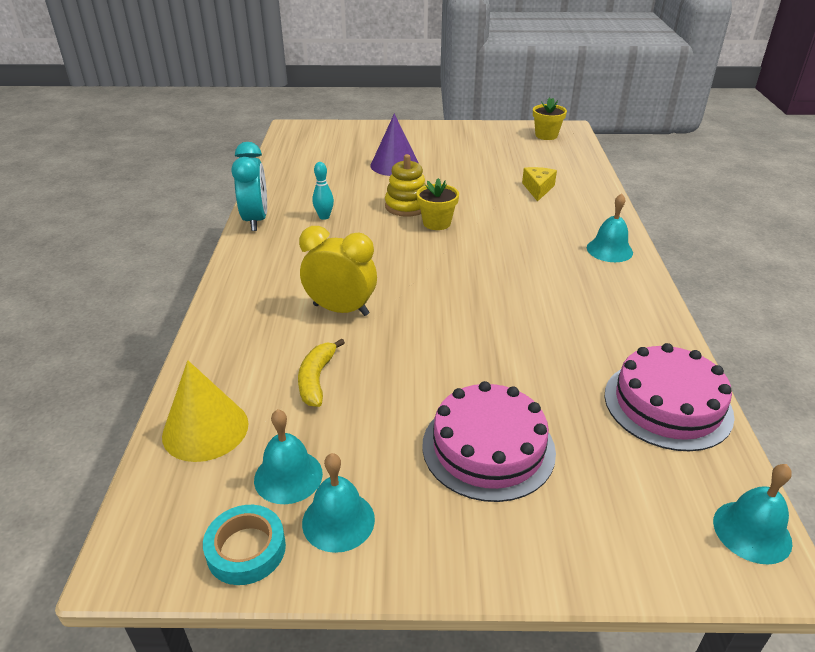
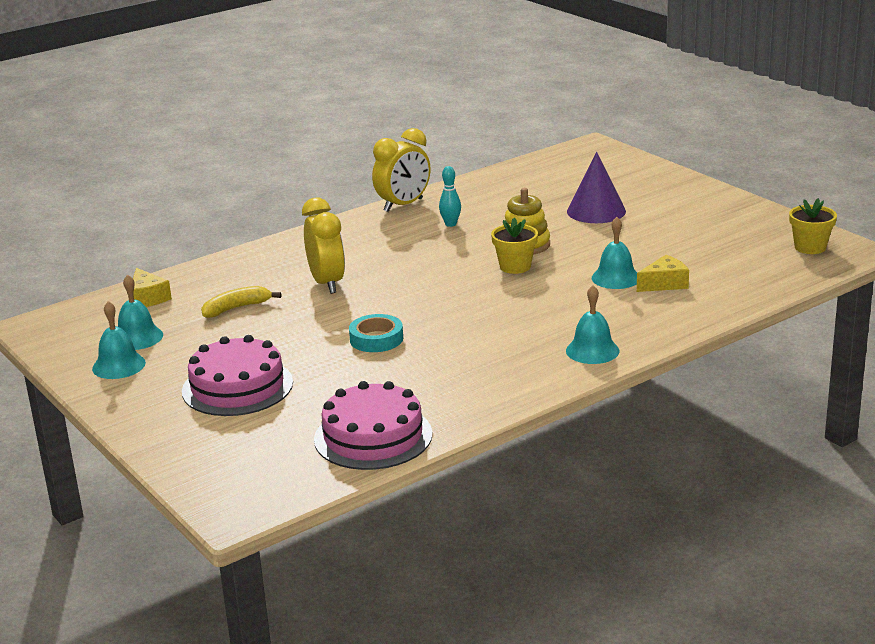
camera: 55 degrees right, 10 degrees down
(205, 429) = (148, 298): yellow cone -> yellow cheese
(246, 549) = (70, 350): turquoise tape -> turquoise tape (376, 339)
(256, 220) = (403, 205): turquoise clock -> yellow clock
(752, 531) = (261, 500): turquoise bell -> turquoise bell (615, 278)

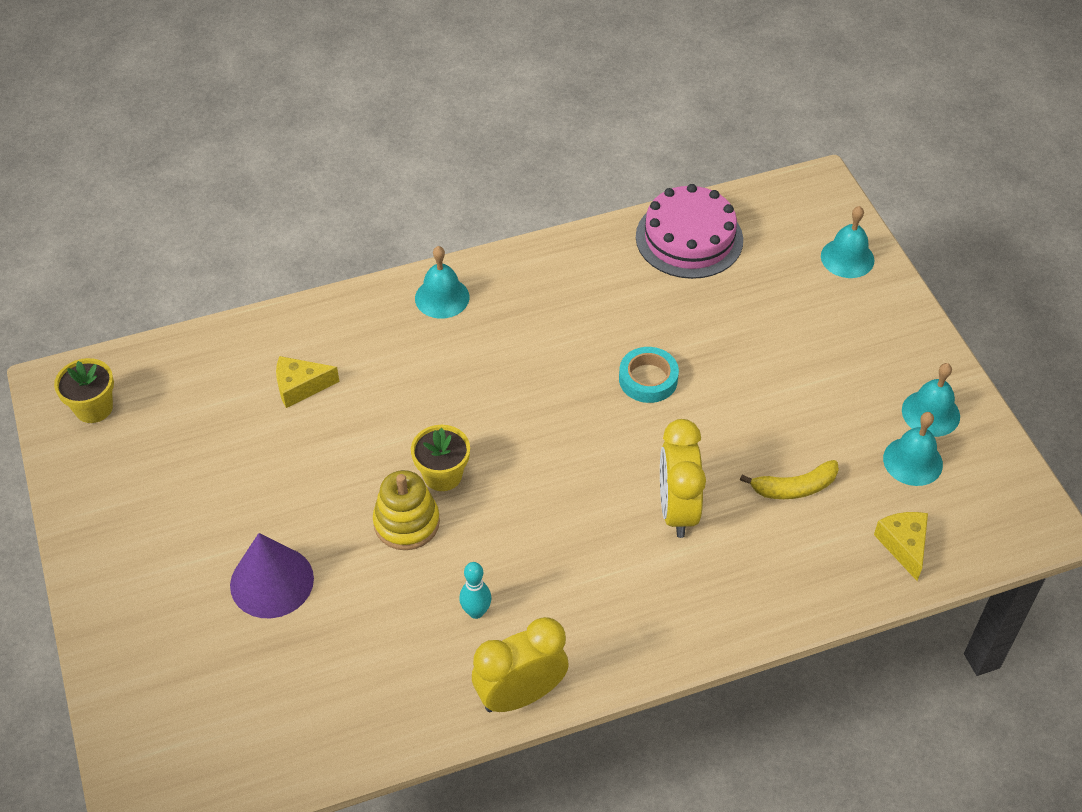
camera: 165 degrees left, 25 degrees up
(237, 387) = (805, 341): pink cake -> none
(615, 278) = (344, 415): turquoise bell -> turquoise bell (847, 258)

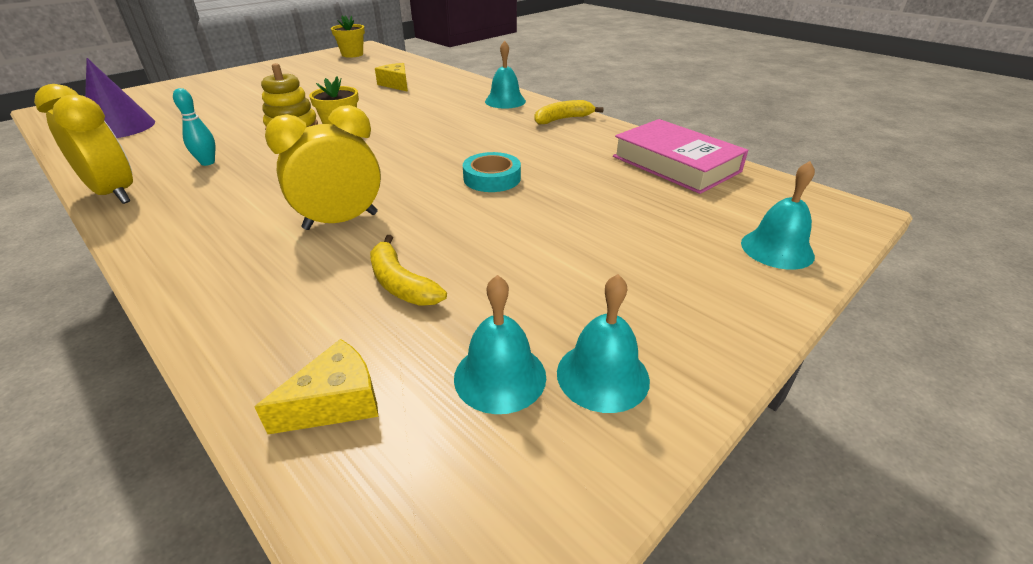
camera: 65 degrees right, 15 degrees down
(272, 581) = (233, 105): purple cone -> purple cone (120, 127)
(533, 270) = (563, 119): none -> yellow banana
(689, 238) = (675, 164): pink cake -> pink book

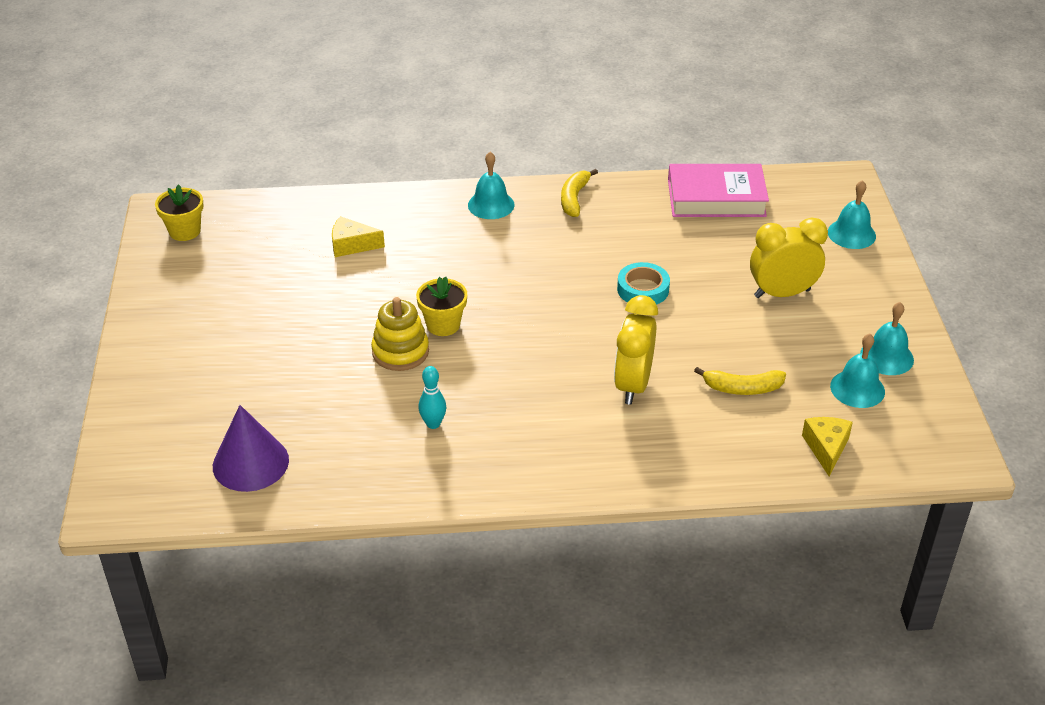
camera: 50 degrees left, 5 degrees up
(114, 194) = (447, 489): yellow clock -> yellow clock (782, 293)

